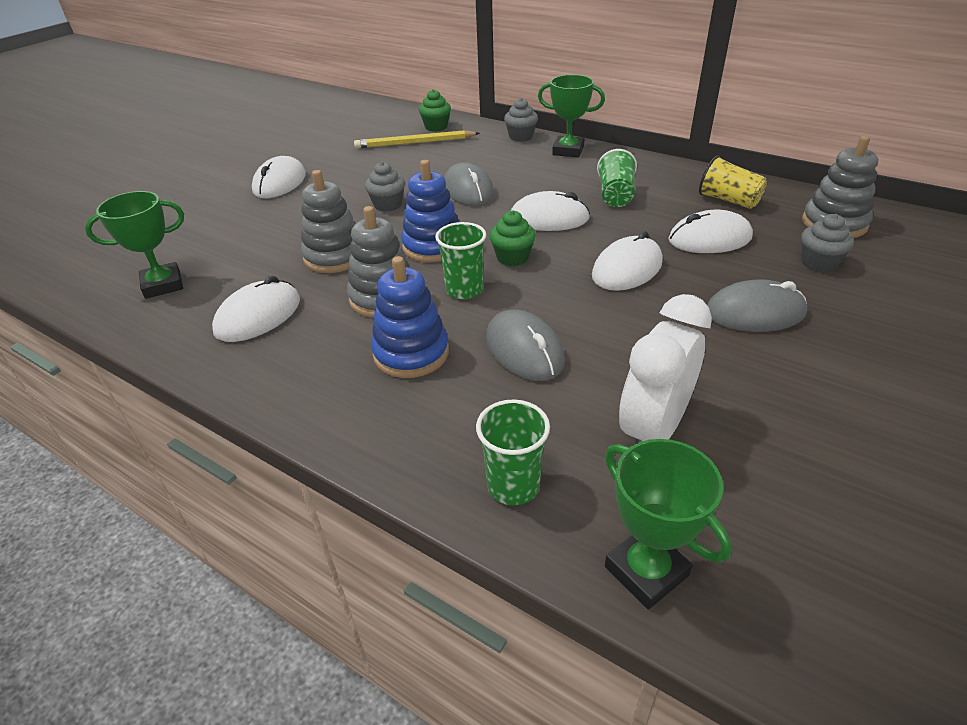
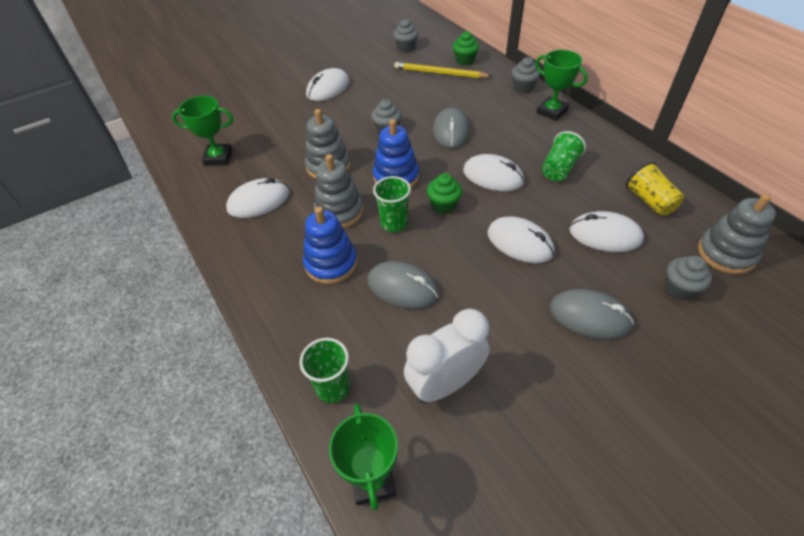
camera: 25 degrees right, 10 degrees up
(355, 128) = (406, 47): none -> grey cupcake
(524, 350) = (402, 287): grey mouse -> grey mouse turned 60 degrees counterclockwise
(627, 269) = (520, 243): white mouse -> white mouse turned 60 degrees clockwise

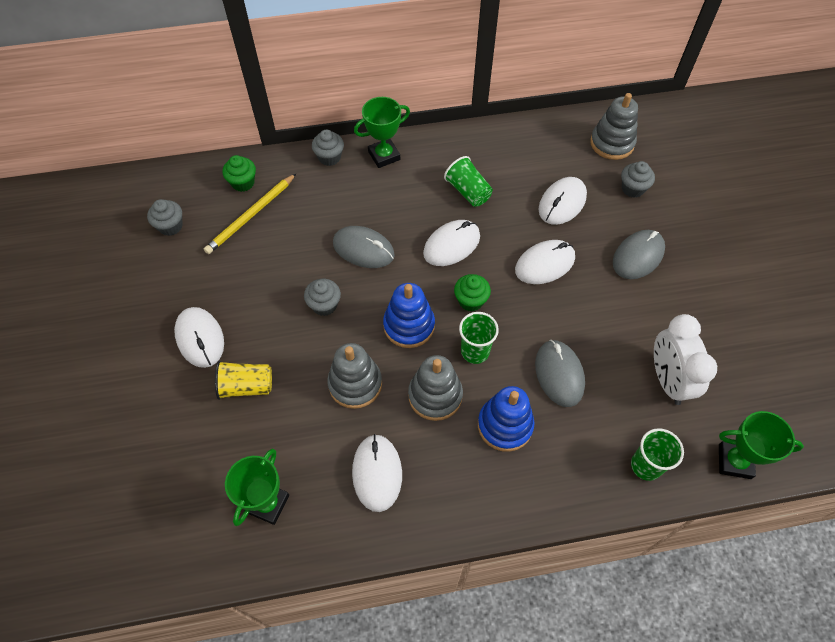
camera: 70 degrees left, 10 degrees up
(402, 287) = (559, 374): grey mouse -> grey mouse turned 60 degrees counterclockwise
(650, 201) = (538, 154): yellow cup -> yellow cup (246, 386)

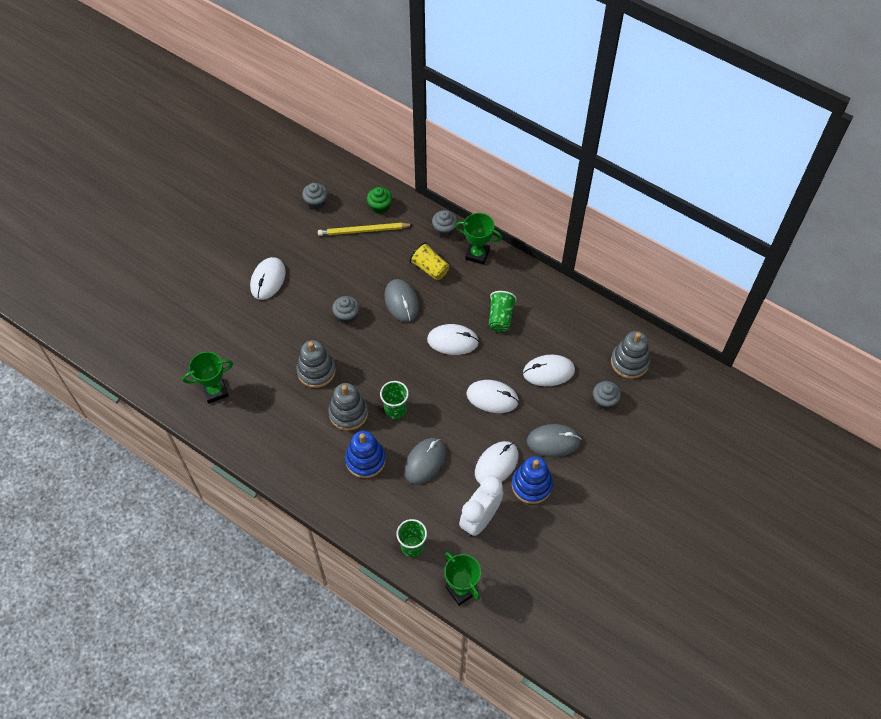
camera: 45 degrees right, 0 degrees up
(246, 386) = (264, 325): yellow cup -> yellow cup (430, 268)
(377, 473) = (278, 424): white mouse -> white mouse (496, 464)
(409, 325) = (377, 365): blue stacking toy -> blue stacking toy (531, 485)
(471, 301) = (425, 381): green cupcake -> none

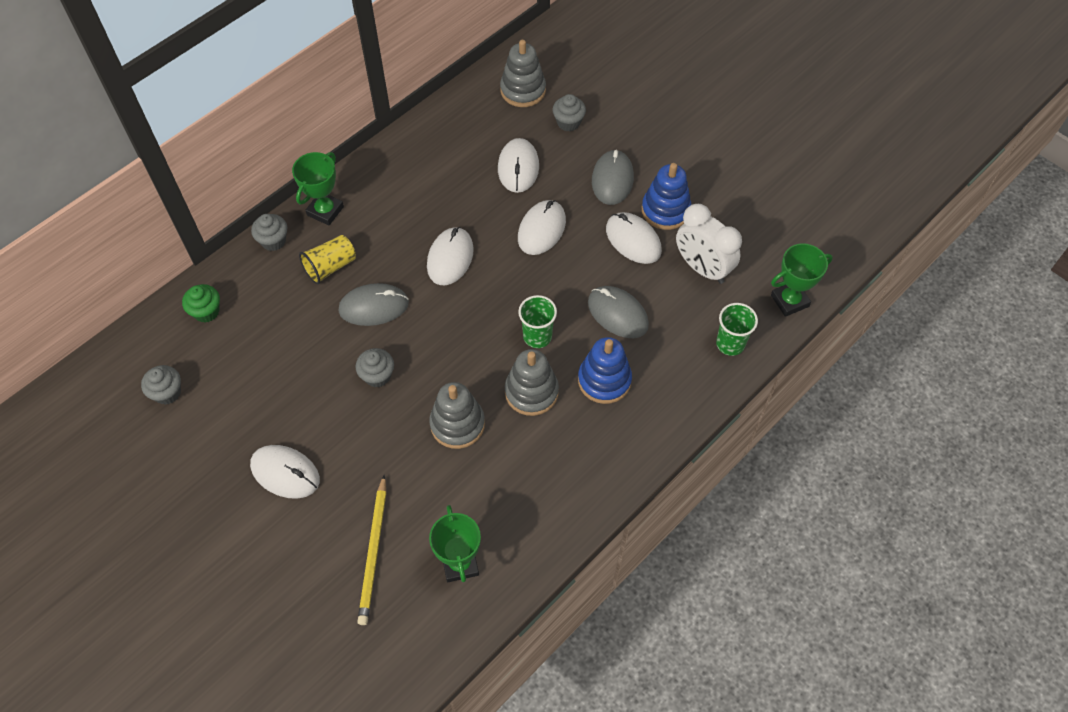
camera: 80 degrees left, 0 degrees up
(363, 231) = (241, 337): yellow pencil -> yellow pencil (374, 552)
(500, 317) = (429, 202): green cup -> none

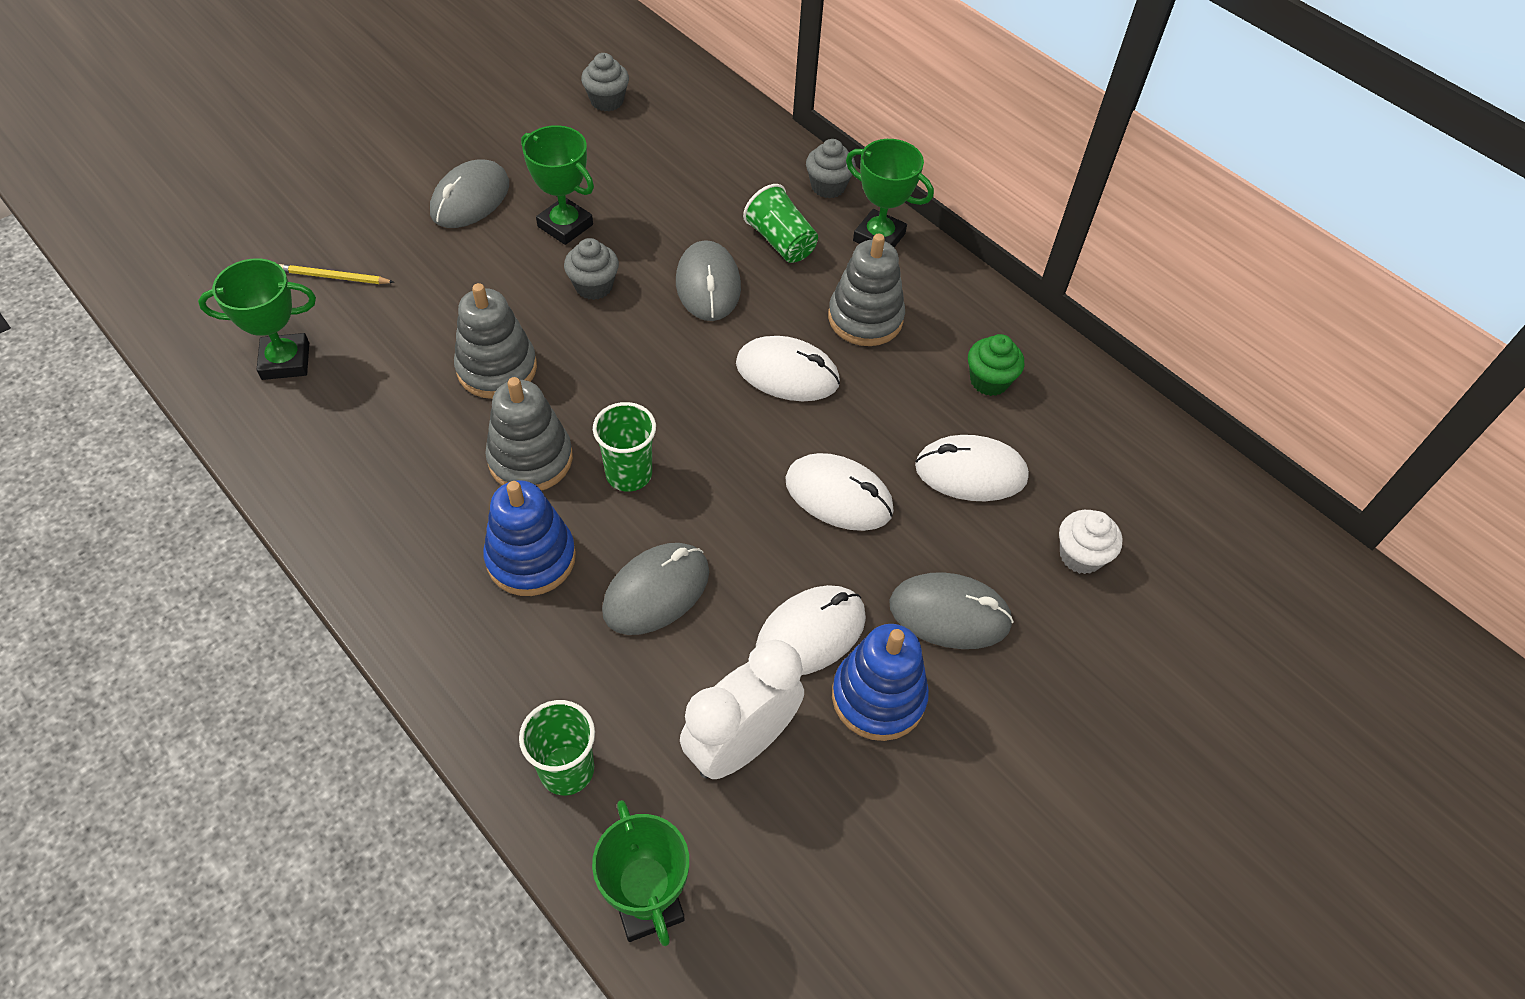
camera: 90 degrees right, 5 degrees down
(206, 311) = (719, 129): green cupcake -> green cupcake (989, 381)
(285, 473) = (470, 199): white mouse -> grey mouse
(315, 402) = (565, 226): none -> green trophy
(330, 266) = (781, 242): yellow cup -> green cup
(374, 552) = (334, 277): yellow pencil -> yellow pencil, size x0.59
(523, 90) = (1149, 491): grey stacking toy -> grey stacking toy (865, 318)
(568, 122) = (1080, 555): grey cupcake -> white cupcake

